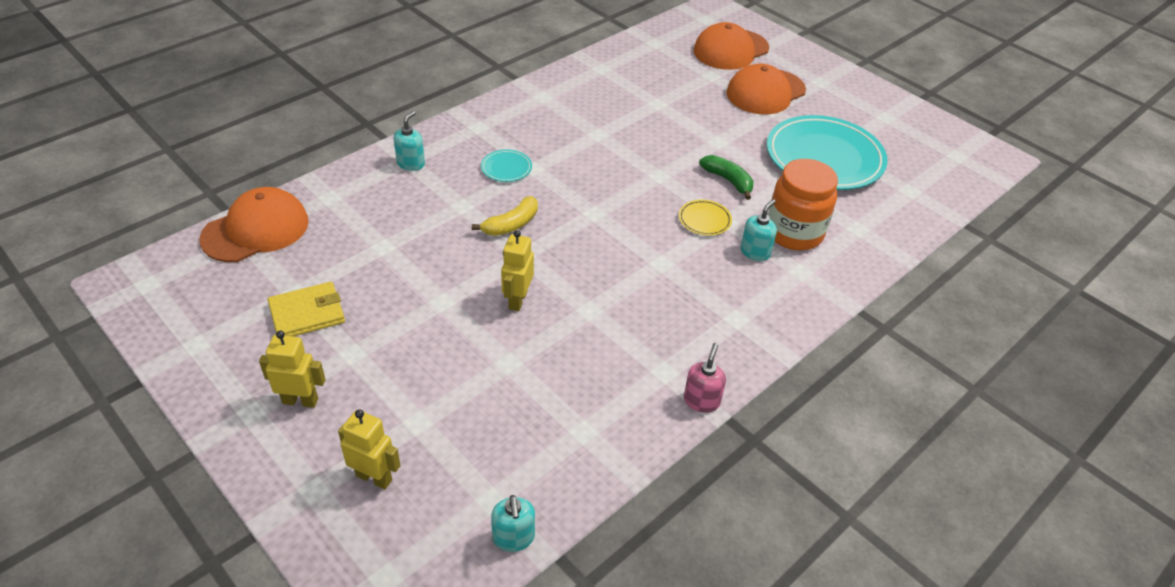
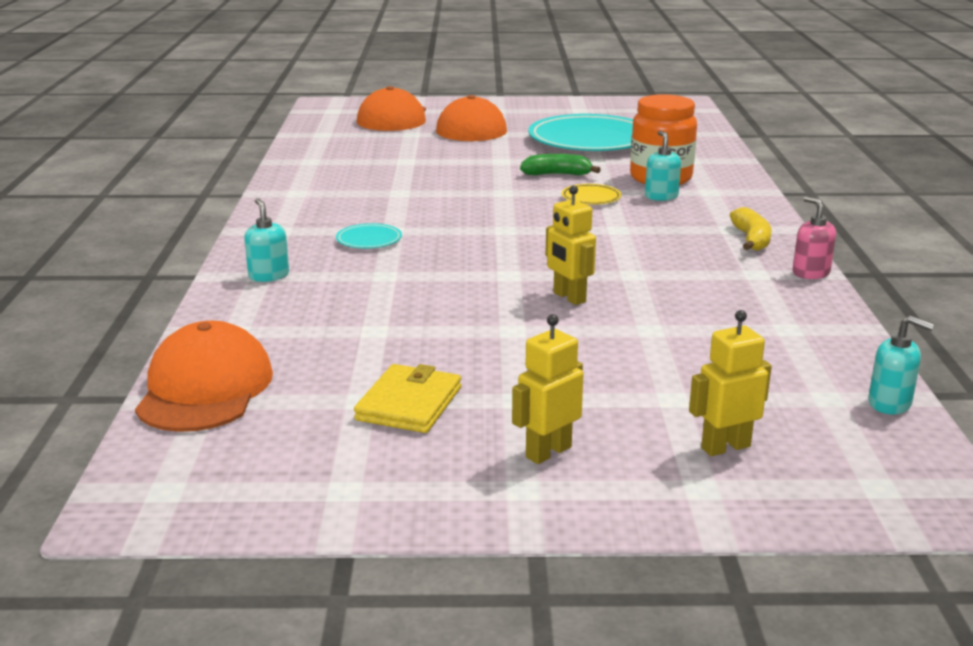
camera: 45 degrees left, 20 degrees down
(511, 224) = (456, 265): yellow banana -> yellow banana (751, 239)

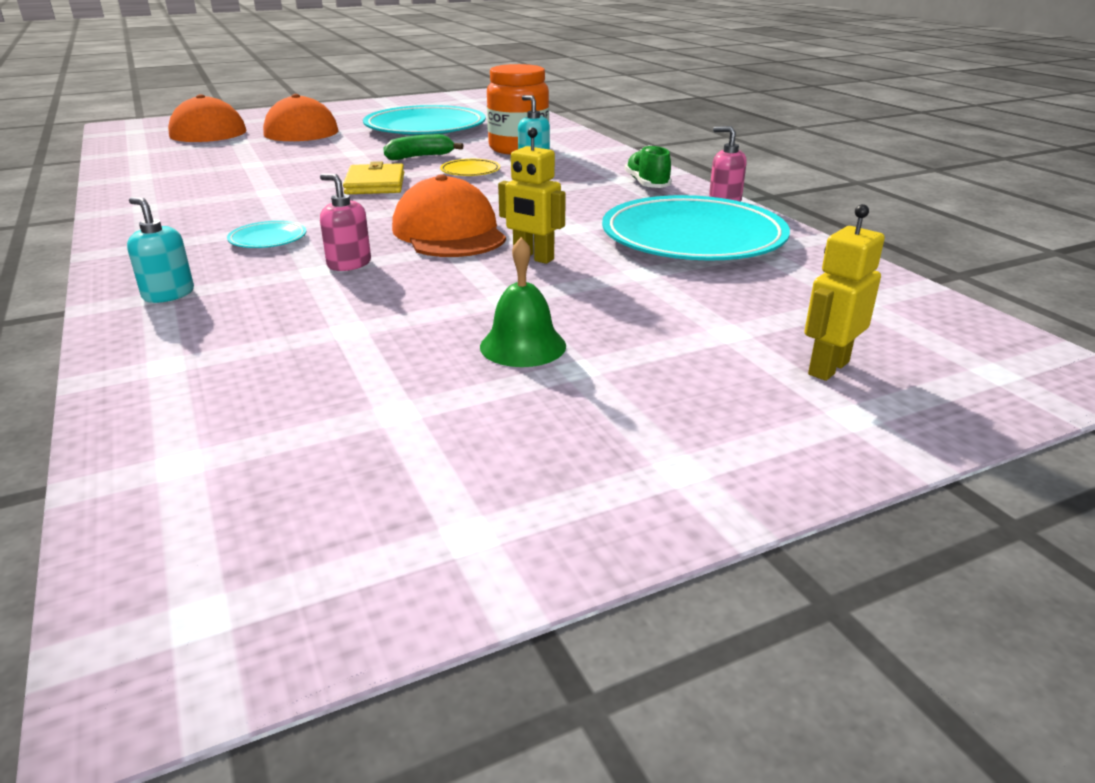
camera: 25 degrees left, 5 degrees up
(205, 388) = (168, 446): orange cap -> orange cap (449, 232)
(409, 404) = (460, 402): yellow wallet -> yellow wallet (375, 184)
(414, 274) = (349, 264): none -> pink soap dispenser
(491, 372) = (523, 346): none -> green bell
(548, 452) = (666, 418): yellow robot -> none
(736, 305) = (693, 238): none -> turquoise plate
(751, 239) = (647, 184): yellow banana -> green shoe
(890, 404) = (911, 295): turquoise soap dispenser -> none

